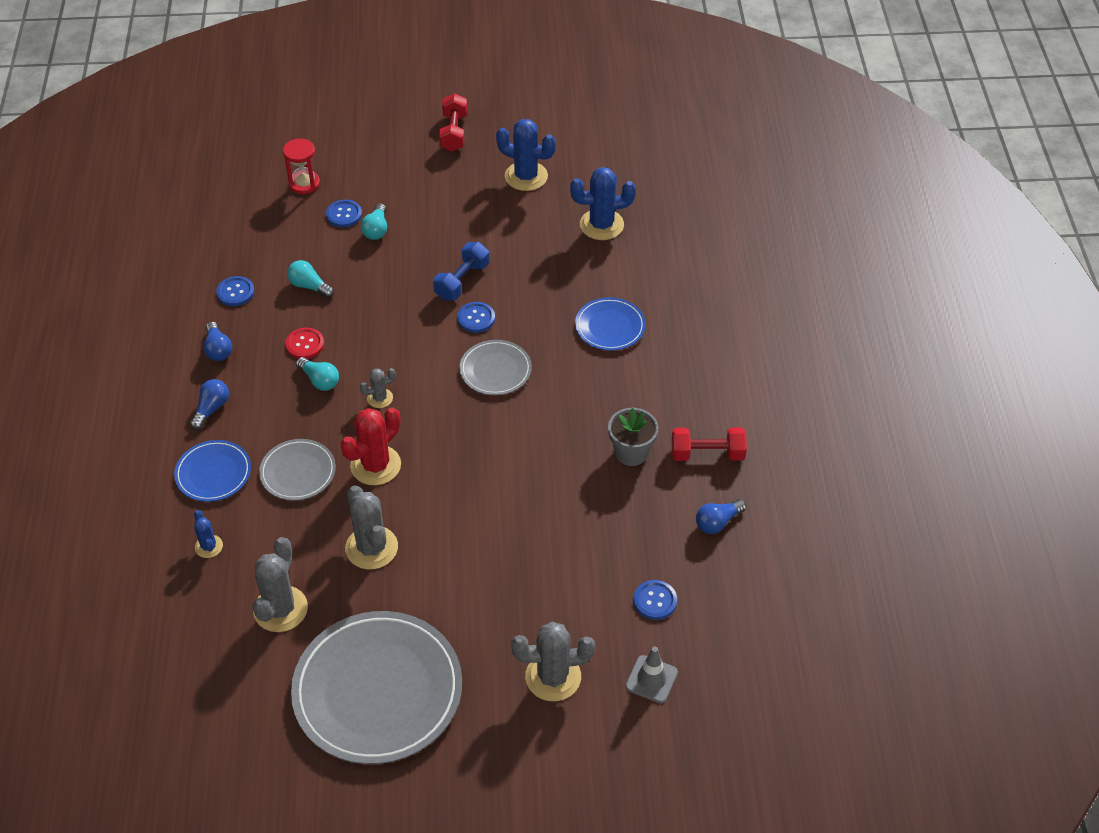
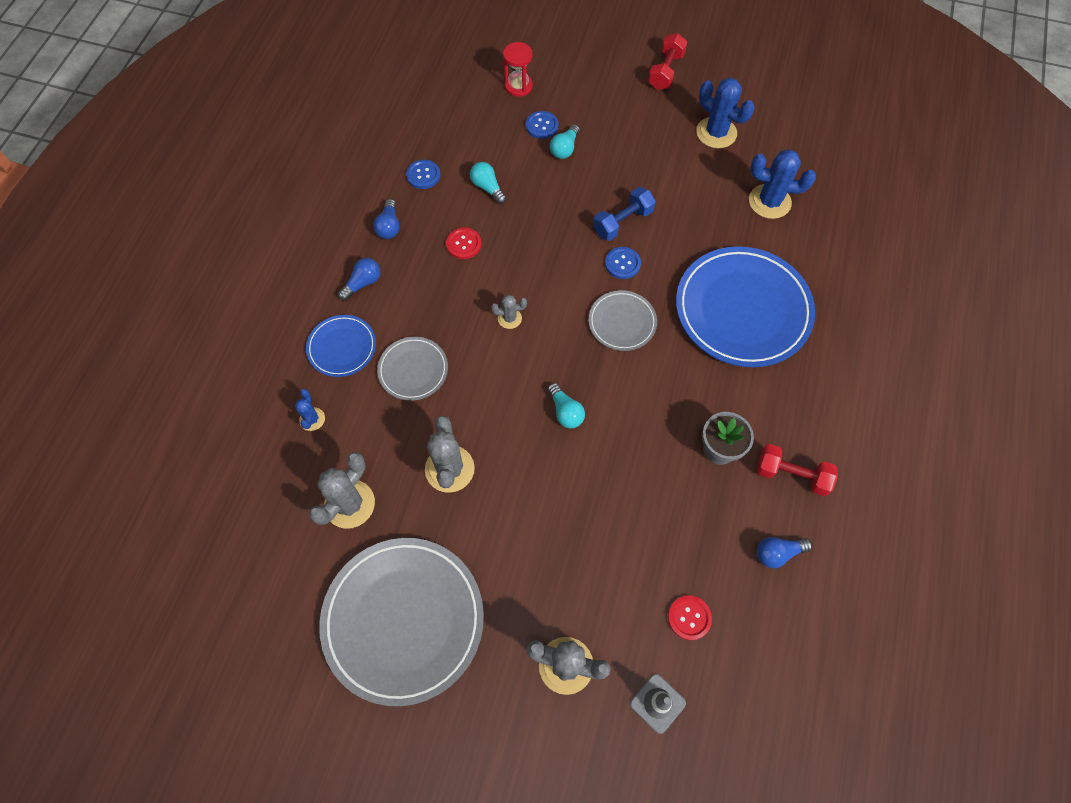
camera: 20 degrees right, 15 degrees up
(319, 380) = (464, 284): turquoise light bulb -> turquoise light bulb (565, 411)
(375, 465) = (482, 385): red cactus -> none
(610, 327) = (742, 310): blue plate -> blue plate, size x2.02
(655, 601) = (689, 618): blue button -> red button

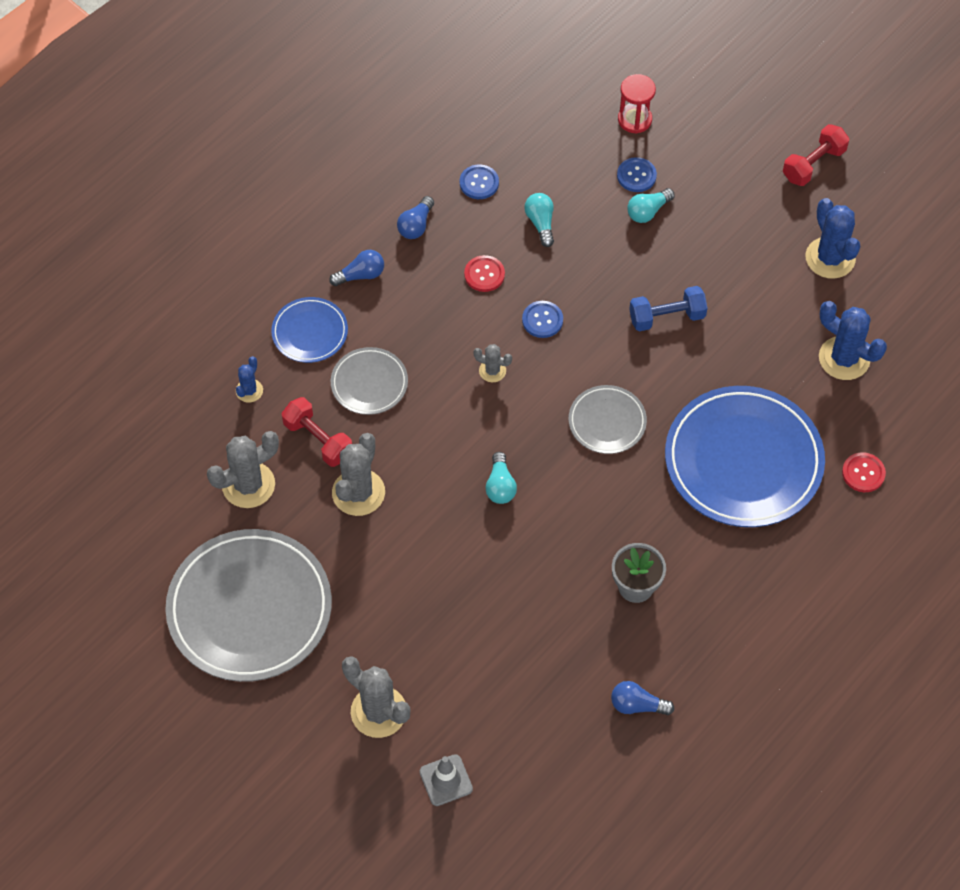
camera: 25 degrees right, 5 degrees down
(622, 263) = (641, 361): blue button -> blue button (542, 320)
(689, 618) = (517, 723): red button -> red button (863, 473)
(791, 475) = (695, 641): red dumbbell -> red dumbbell (318, 440)

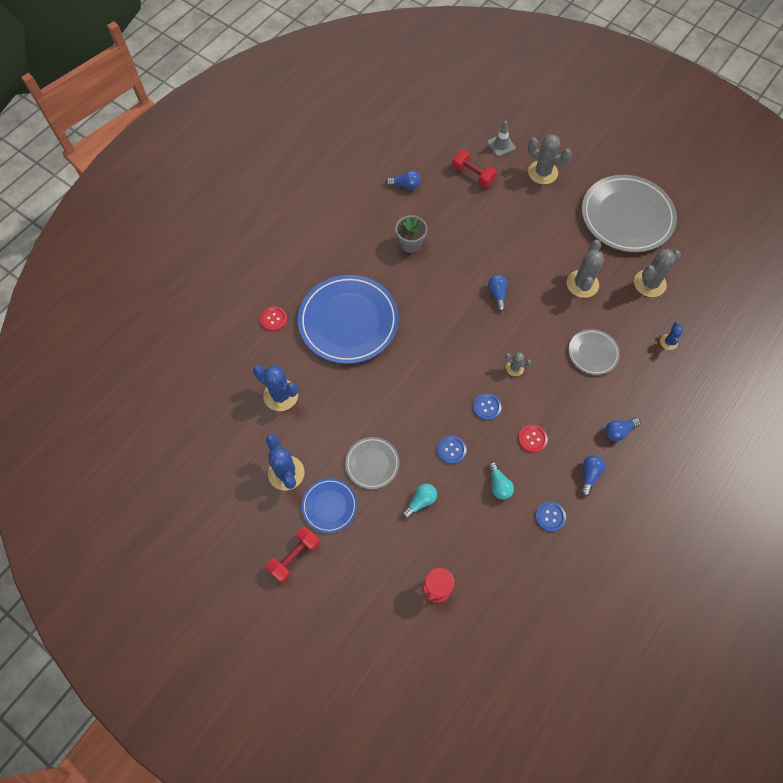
camera: 175 degrees right, 5 degrees up
(310, 332) = (641, 385): blue plate -> blue plate (329, 506)
(318, 440) = (615, 314): red dumbbell -> red dumbbell (473, 175)
(500, 486) = (497, 294): turquoise light bulb -> blue light bulb
(607, 421) = (436, 339): grey plate -> grey plate (372, 464)
(636, 176) = (431, 533): blue button -> blue button (451, 450)
(667, 317) = (402, 416): blue dumbbell -> none

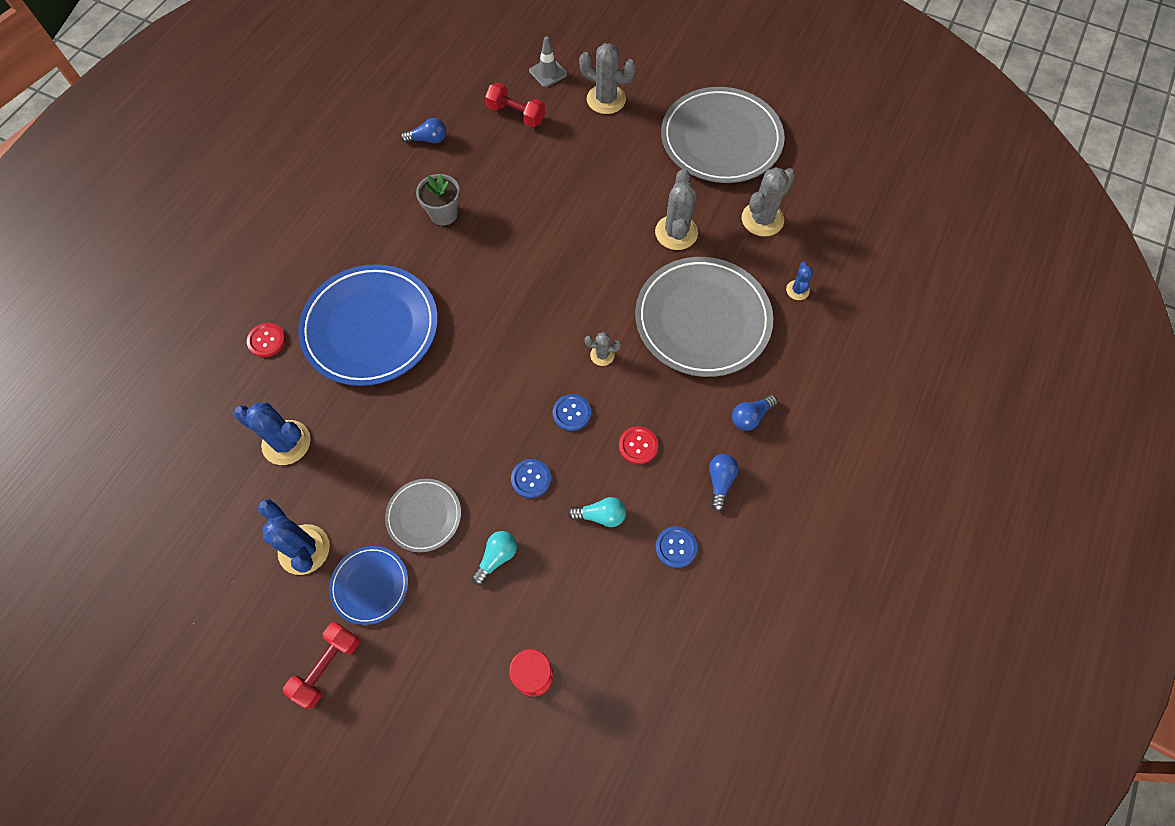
camera: 10 degrees left, 0 degrees up
(497, 294) = (567, 262): blue light bulb -> none
(498, 485) = (601, 516): turquoise light bulb -> turquoise light bulb turned 60 degrees counterclockwise
(593, 353) = (702, 319): grey plate -> grey plate, size x2.02

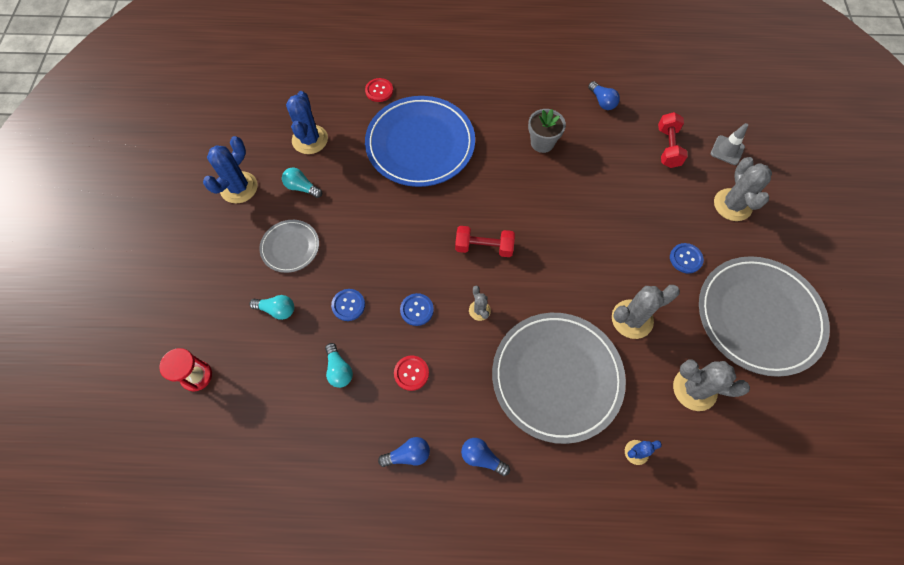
camera: 65 degrees right, 0 degrees up
(327, 666) = (164, 241): red dumbbell -> red dumbbell (484, 247)
(350, 475) = (302, 187): none -> turquoise light bulb
(370, 585) = (227, 238): blue plate -> none
(676, 547) = (335, 440): blue button -> blue button (685, 258)

